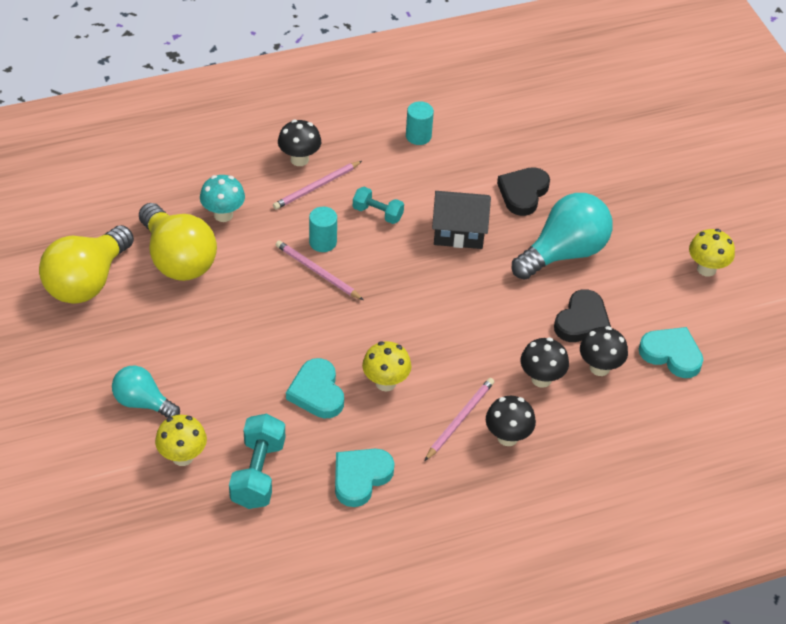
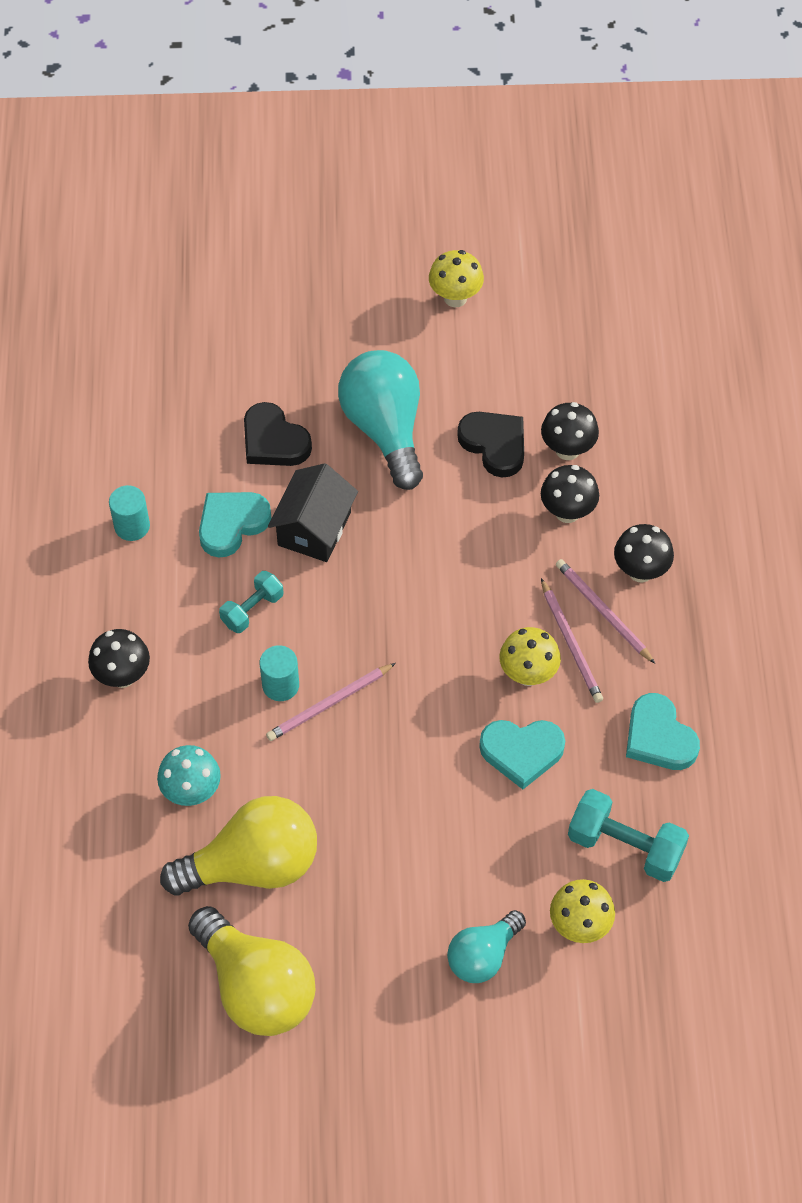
camera: 70 degrees left, 10 degrees up
(316, 187) = (181, 668): pink pencil -> pink pencil (571, 643)
(671, 354) = (568, 374): turquoise heart -> turquoise heart (232, 524)

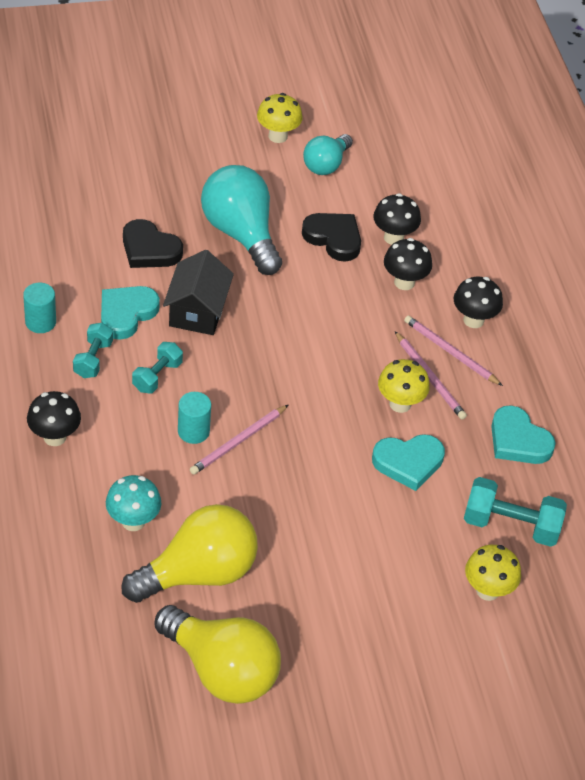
camera: 15 degrees left, 10 degrees down
(183, 580) = (93, 359): none -> turquoise dumbbell
(483, 956) = (412, 623): turquoise light bulb -> turquoise light bulb (326, 164)

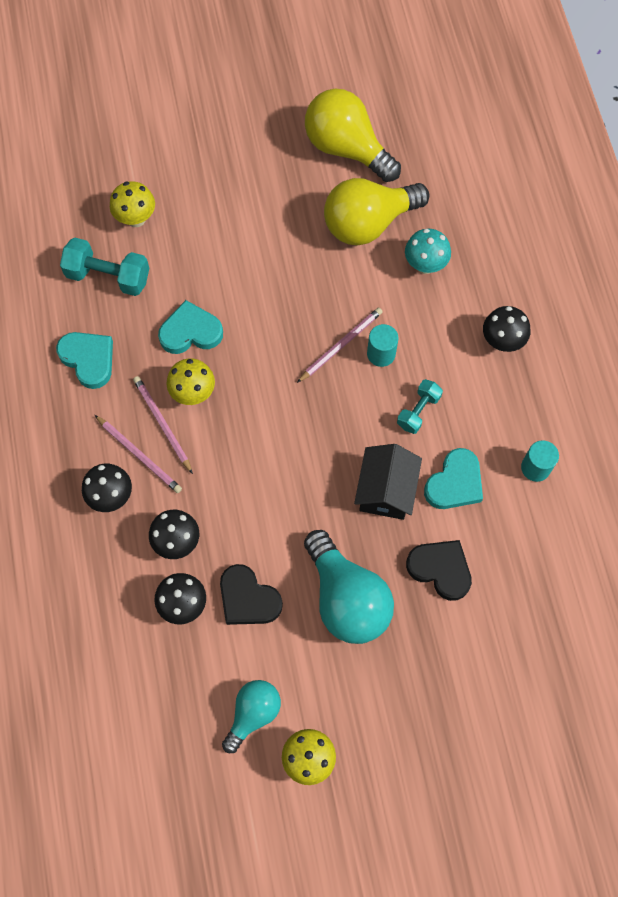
camera: 175 degrees left, 20 degrees up
(93, 359) = (479, 427): turquoise dumbbell -> none

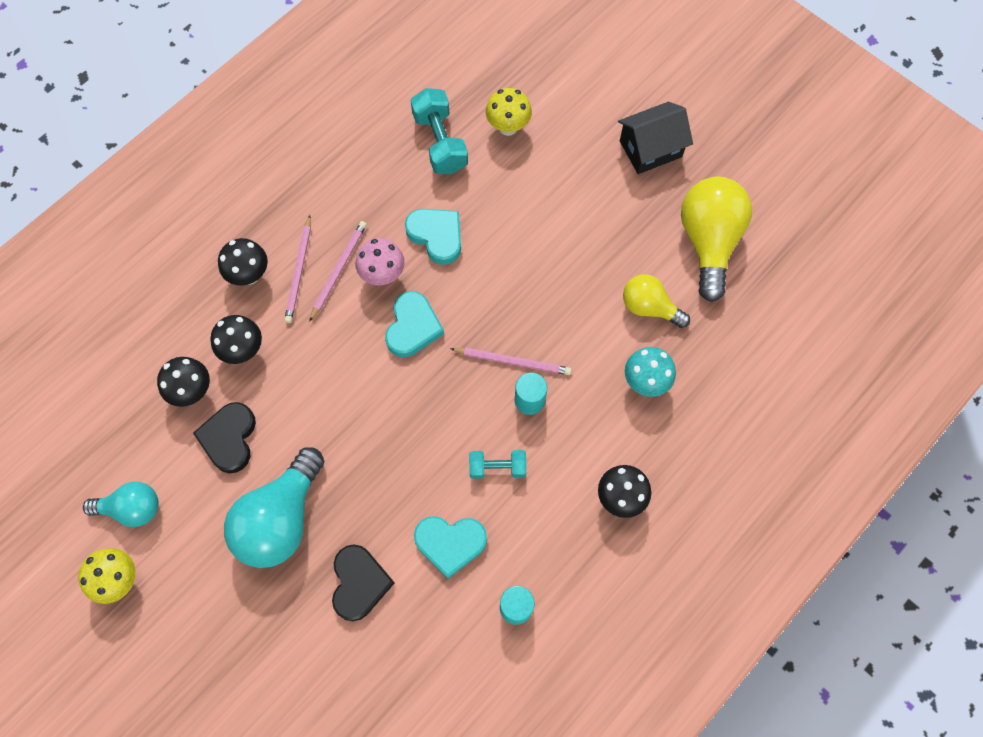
camera: 55 degrees right, 0 degrees up
(88, 359) = (356, 178): turquoise heart -> turquoise heart (413, 327)
(193, 393) = (382, 275): yellow mushroom -> pink mushroom
(368, 223) = (649, 307): yellow light bulb -> yellow light bulb, size x0.59
(386, 490) = (402, 488): black house -> black house (650, 149)

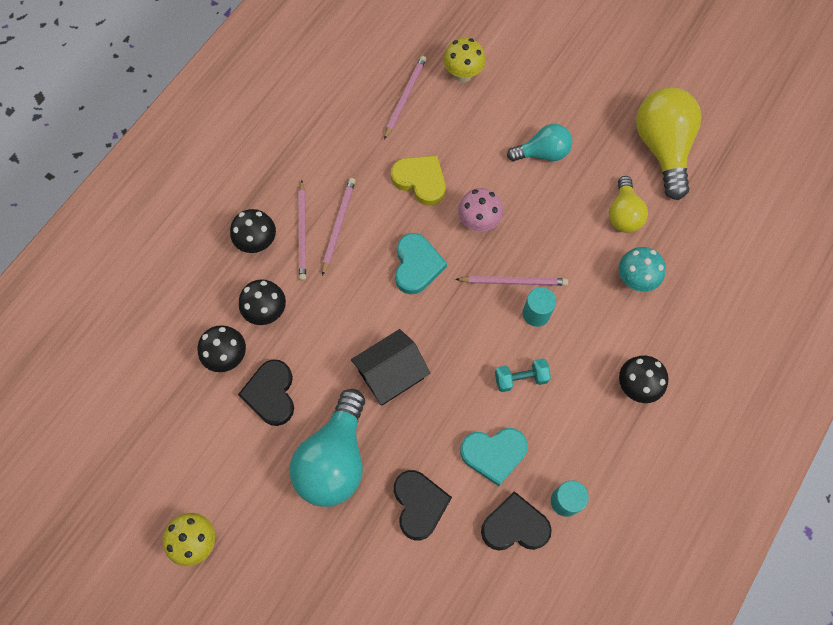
camera: 10 degrees left, 0 degrees up
(132, 508) = (194, 473): turquoise light bulb -> turquoise light bulb (542, 153)
(382, 275) = (379, 223): pink mushroom -> pink mushroom (478, 222)
(436, 236) = (420, 181): turquoise heart -> yellow heart
(440, 142) = (405, 97): turquoise dumbbell -> pink pencil
(456, 624) = (515, 526): none -> black heart
(649, 307) = (623, 214): yellow light bulb -> yellow light bulb turned 105 degrees counterclockwise
(650, 149) = (593, 75): black house -> black house (391, 374)

